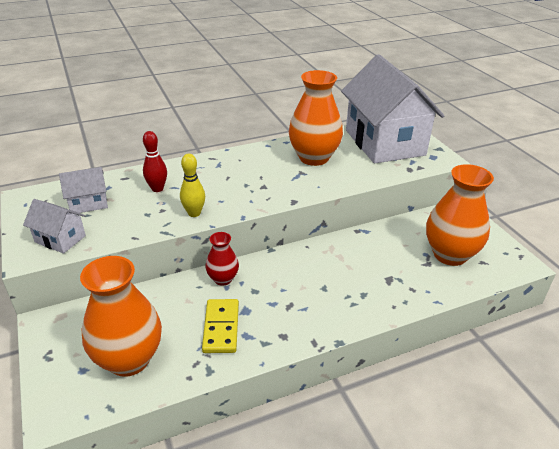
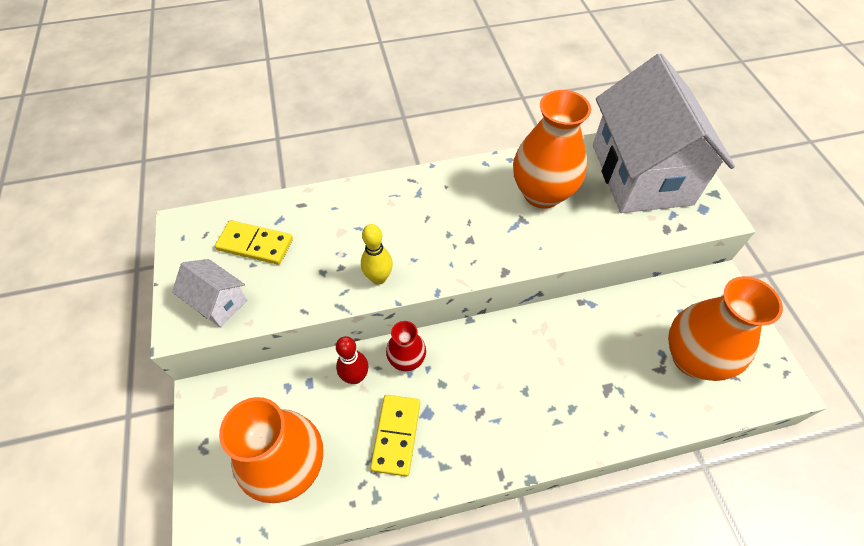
camera: 10 degrees right, 20 degrees up
(88, 203) = (255, 244): white house -> yellow domino
(157, 189) = (339, 229): red bowling pin -> red bowling pin (355, 377)

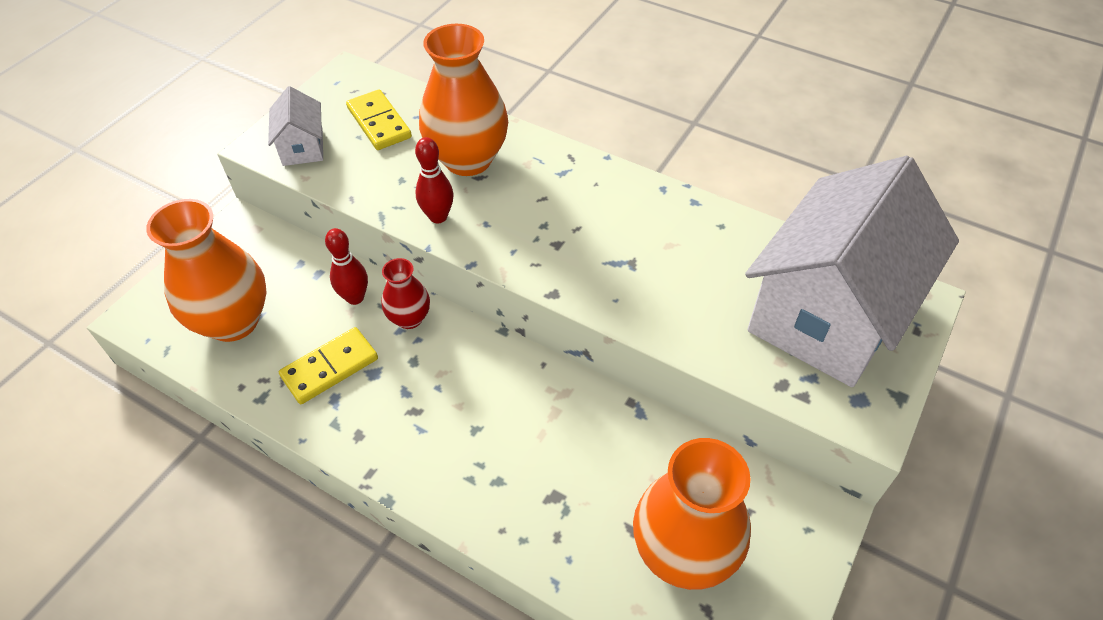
camera: 45 degrees right, 5 degrees down
(378, 278) = (438, 217): yellow bowling pin -> red bowling pin
(542, 193) = (685, 254): orange vase -> orange vase (468, 159)

